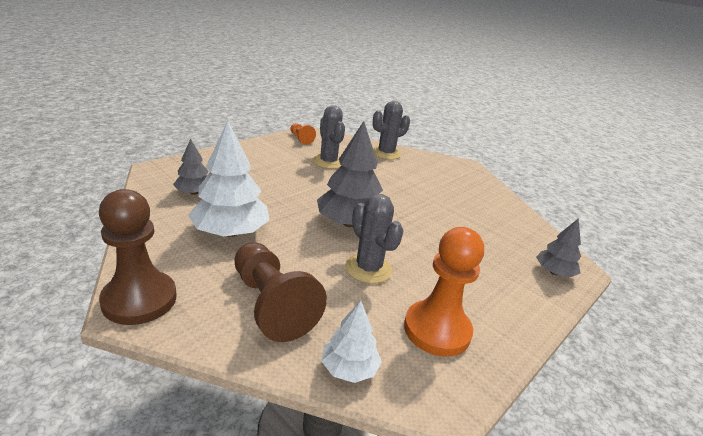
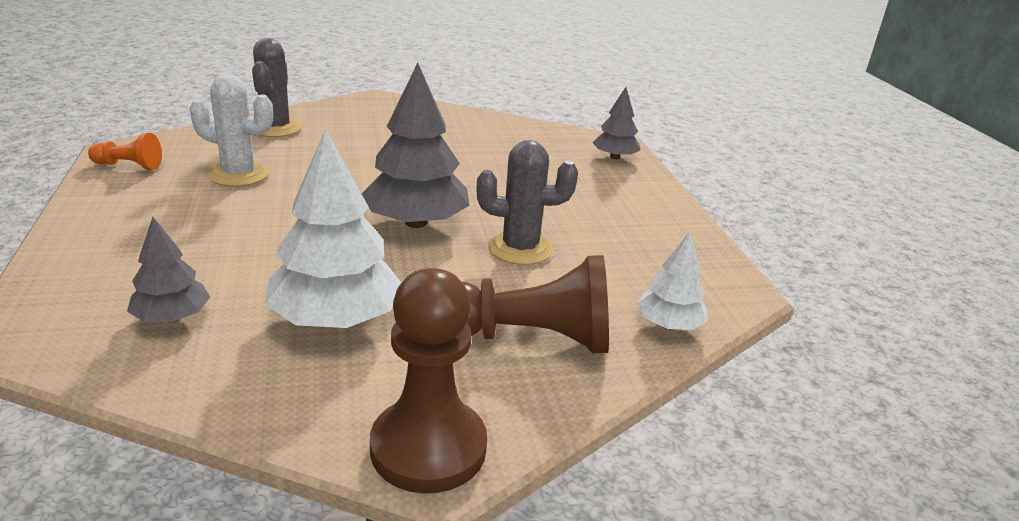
camera: 55 degrees left, 0 degrees up
(328, 162) = (239, 174): grey cactus -> white cactus
(437, 330) = (649, 253): orange pawn -> none

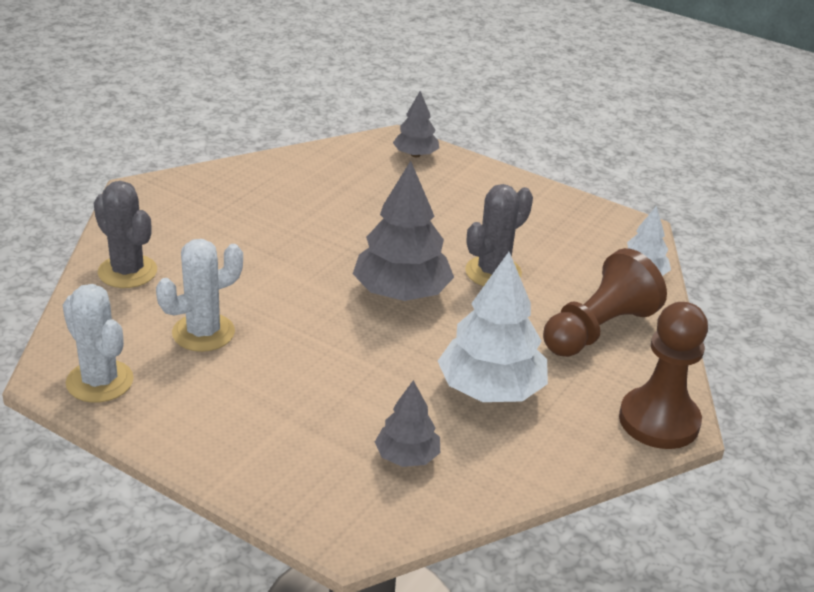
camera: 45 degrees left, 5 degrees up
(129, 166) = (100, 381): orange pawn -> white cactus

